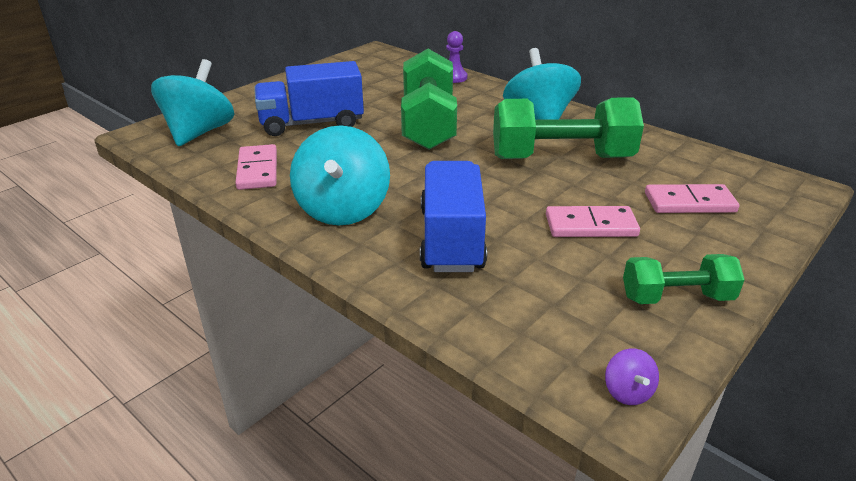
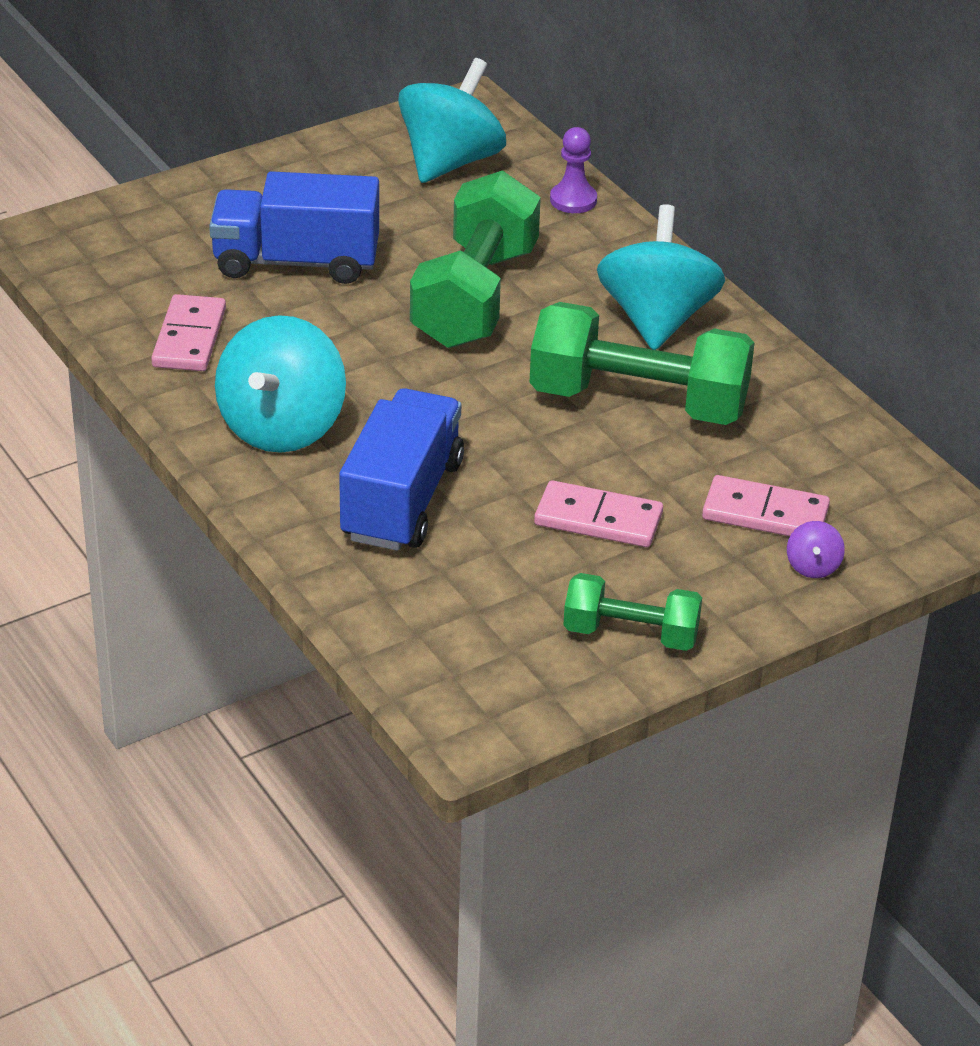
camera: 15 degrees right, 5 degrees up
(199, 132) = (124, 249): turquoise spinning top -> turquoise spinning top (450, 162)
(627, 392) = (490, 717): purple spinning top -> purple spinning top (813, 567)

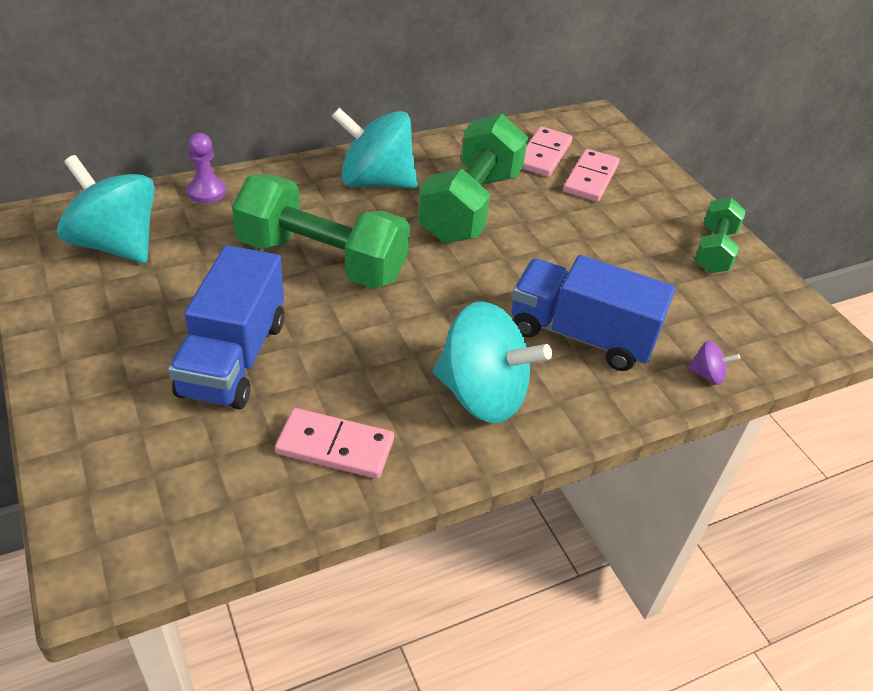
camera: 85 degrees left, 5 degrees up
(598, 519) = (599, 244): pink domino -> pink domino (544, 155)
(813, 567) = (640, 171): purple spinning top -> purple spinning top (707, 375)

